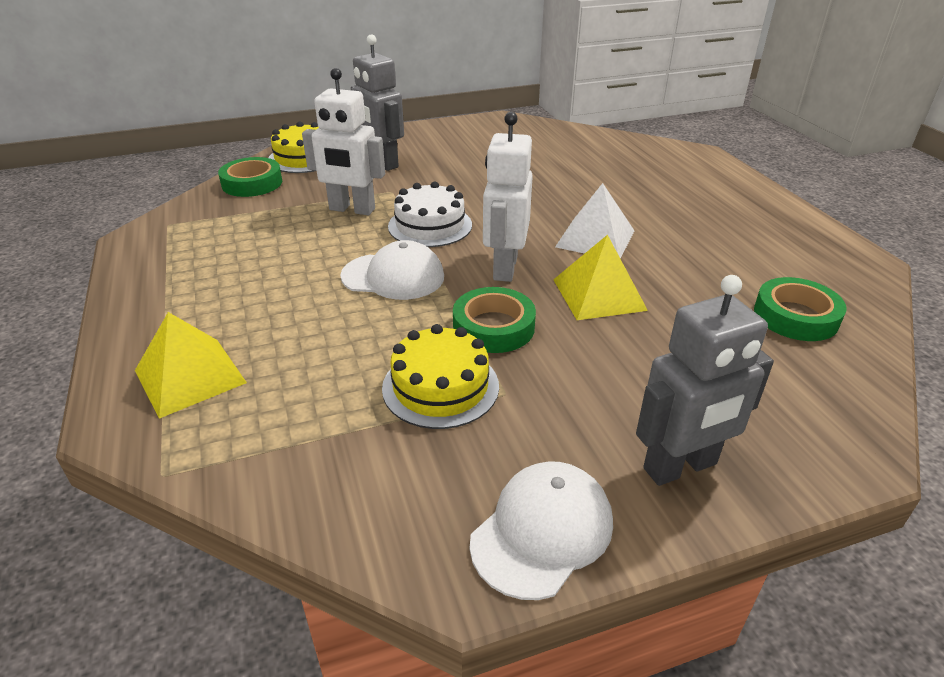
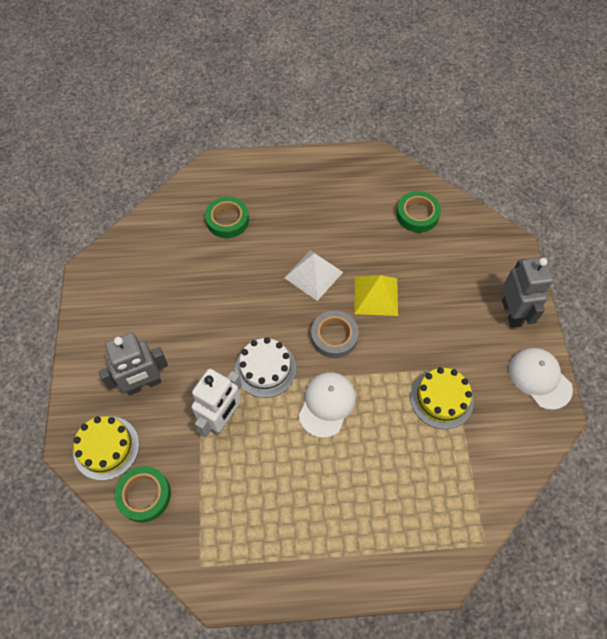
camera: 75 degrees left, 25 degrees up
(190, 376) = (407, 535): yellow pyramid -> none
(493, 327) = (395, 359): green tape -> green tape (227, 220)
(504, 268) = (334, 336): white robot -> grey tape

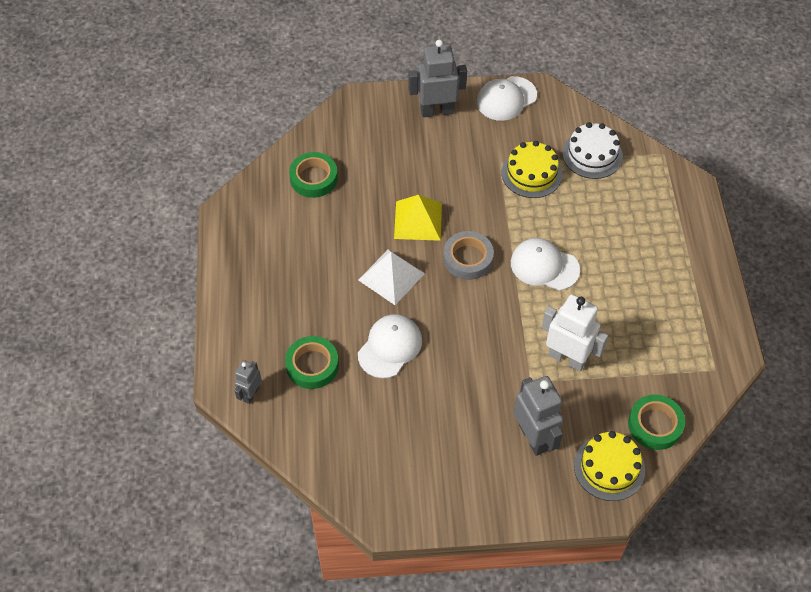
camera: 90 degrees left, 5 degrees down
(204, 182) = (250, 394): none -> grey robot
(241, 274) = (390, 347): none -> white cap
(265, 368) = (508, 320): white cake -> white cake (592, 154)

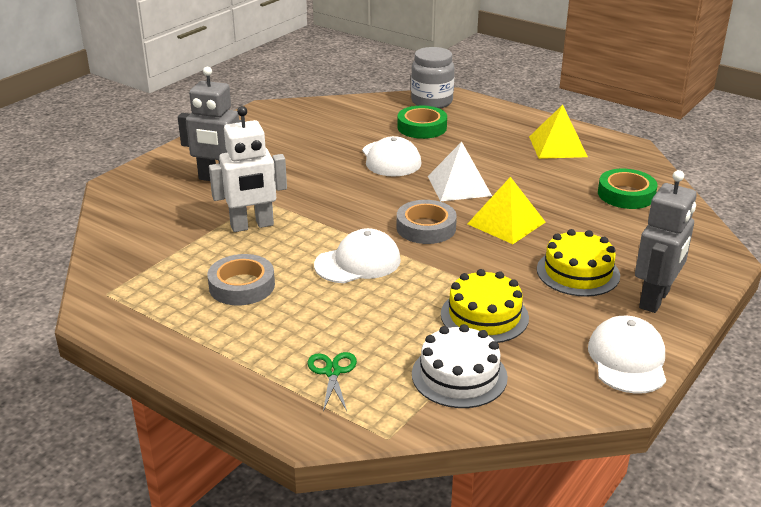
camera: 130 degrees right, 25 degrees down
(250, 394) = (431, 102): grey robot -> grey jar
(267, 254) = (558, 146): none -> yellow pyramid
(609, 467) = (139, 196): yellow cake -> yellow cake (578, 272)
(630, 306) = (242, 286): none -> grey tape
(648, 206) = (332, 372): none -> green scissors
(655, 425) = (126, 234): green tape -> none

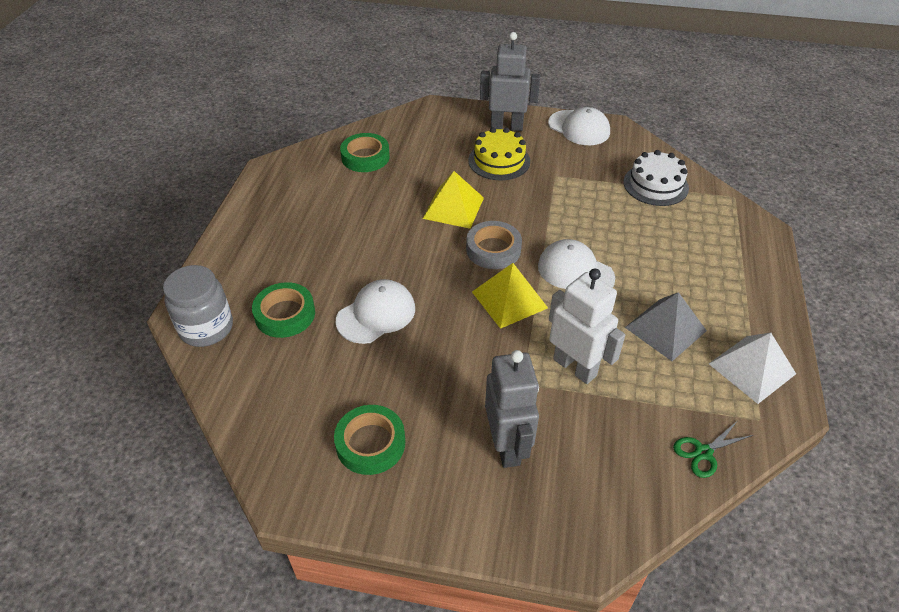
camera: 115 degrees left, 15 degrees up
(242, 286) = (665, 329): grey tape -> grey pyramid
(275, 136) = (370, 443): none -> green tape
(332, 372) = (707, 238): green scissors -> green scissors (703, 452)
(459, 186) = (406, 250): white pyramid -> white pyramid (752, 368)
(484, 316) = (586, 189): yellow cake -> none
(558, 146) = (289, 208): yellow pyramid -> yellow pyramid (509, 299)
(627, 359) = (579, 128): white cap -> white cap turned 120 degrees counterclockwise

